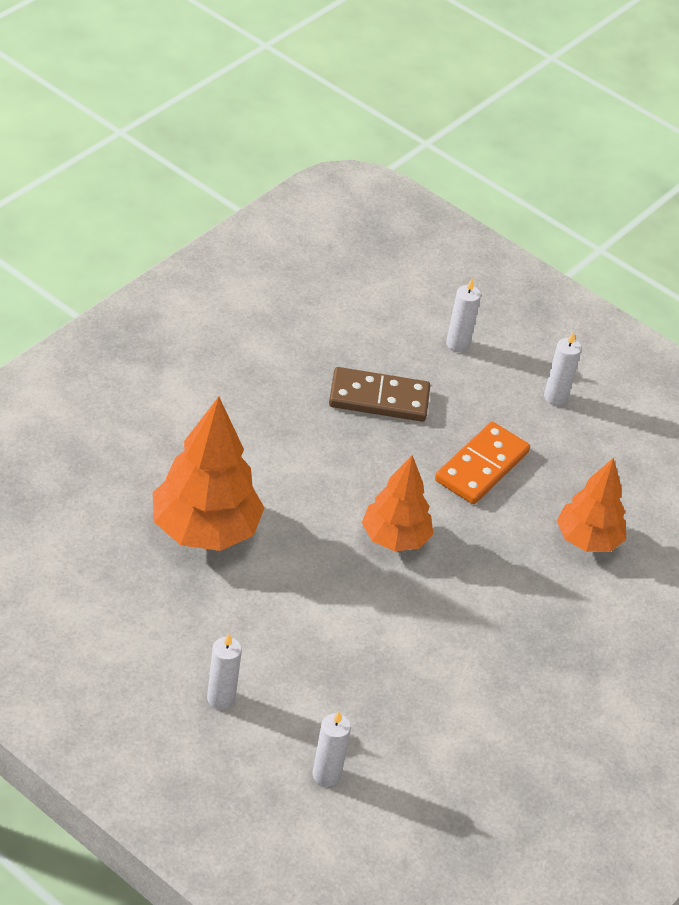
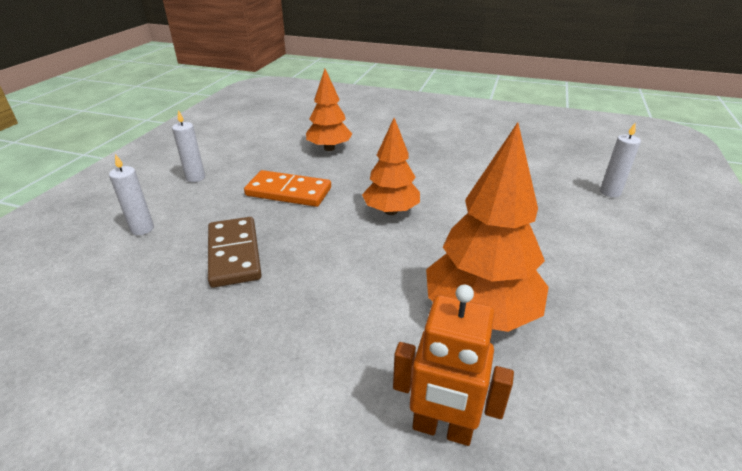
camera: 105 degrees left, 10 degrees down
(118, 455) = (442, 429): none -> orange robot
(221, 698) = (624, 248): white candle -> none

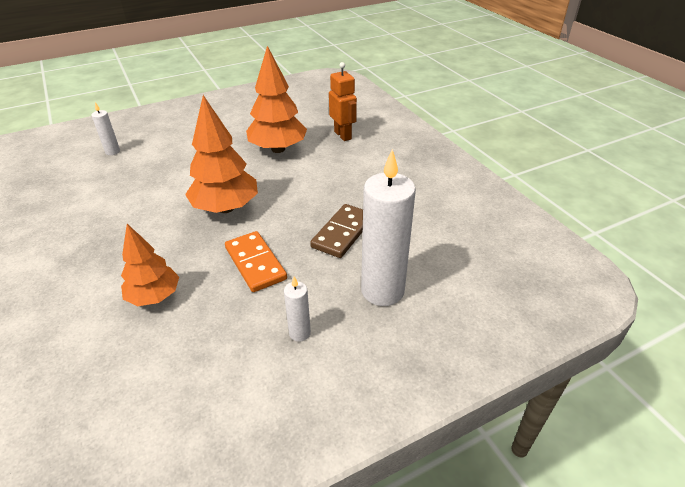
camera: 135 degrees left, 5 degrees up
(142, 229) = (382, 290): white candle -> white candle, size x2.16
(391, 211) = (226, 208): orange tree -> orange tree, size x1.54

